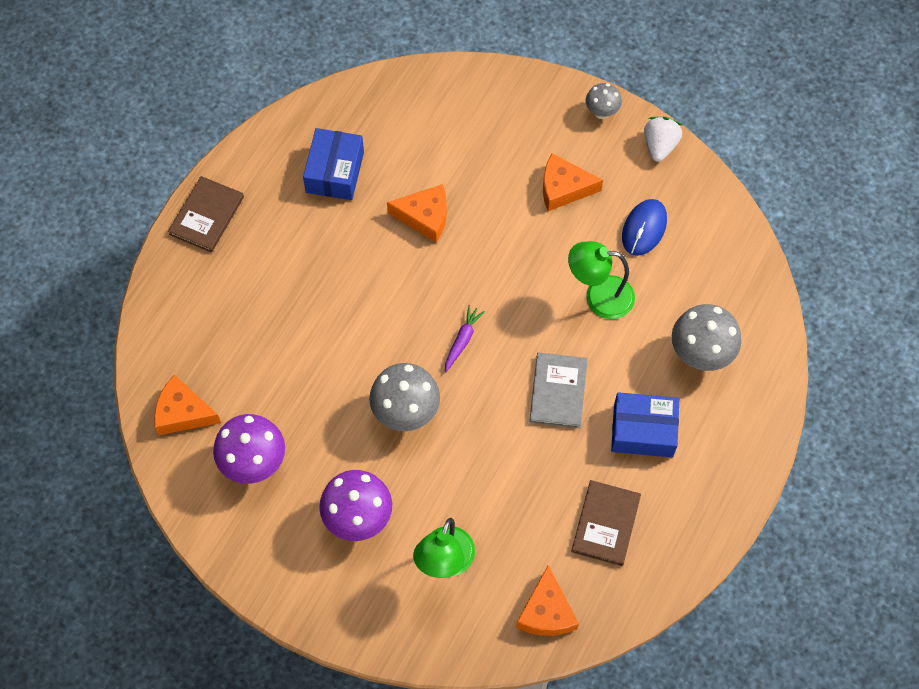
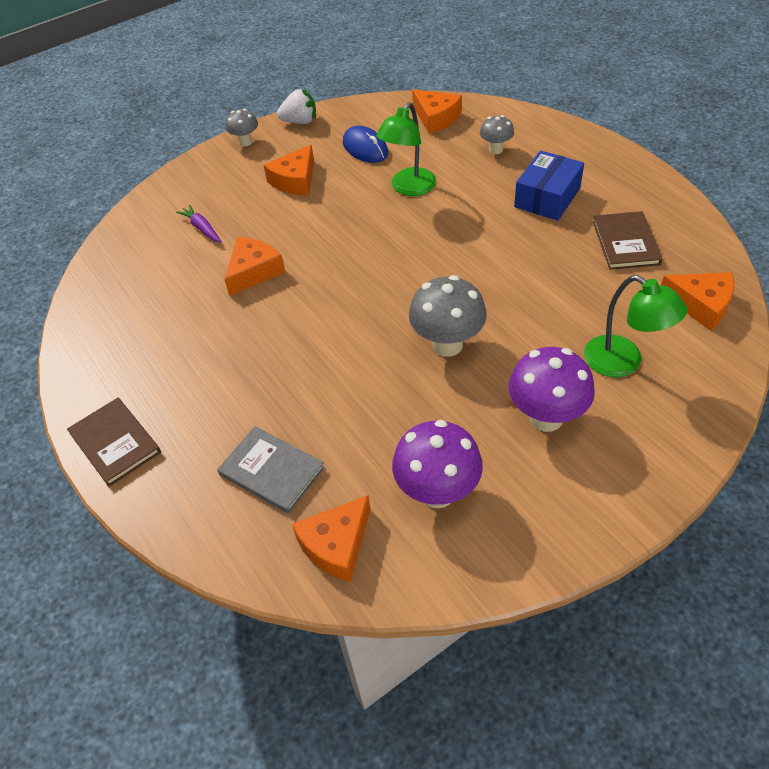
camera: 60 degrees left, 15 degrees down
(335, 172) = (156, 321): blue box -> none
(462, 340) = (396, 282): purple carrot -> purple carrot (202, 228)
(558, 391) = (483, 236): grey book -> grey book (271, 471)
(606, 524) = (626, 243): brown book -> brown book turned 45 degrees clockwise
(659, 146) = (300, 121): white strawberry -> white strawberry turned 135 degrees clockwise
(700, 355) = (495, 150): grey mushroom -> grey mushroom, size x0.57
(729, 275) = (436, 118): none -> orange cheese

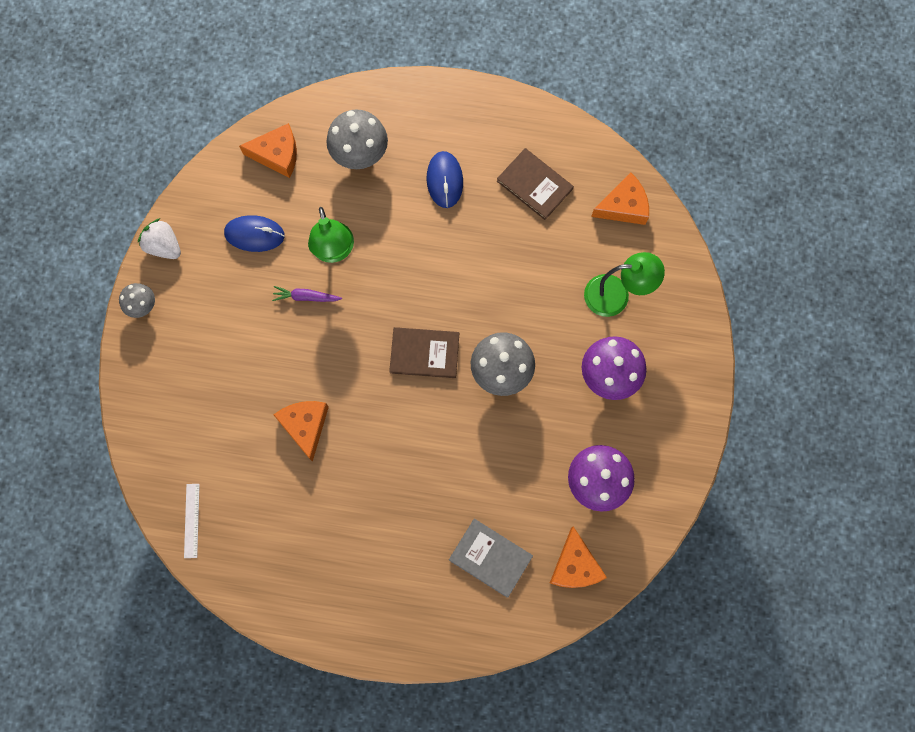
camera: 50 degrees left, 25 degrees up
(108, 270) = (192, 520): none -> white ruler
(115, 443) = (372, 632): brown book -> brown book (424, 353)
(202, 228) = (216, 422): purple carrot -> purple carrot (306, 297)
(271, 471) = (490, 558): grey book -> grey book turned 45 degrees clockwise
(295, 180) = (235, 314): orange cheese -> none
(300, 121) = (164, 246): white strawberry -> white strawberry turned 90 degrees counterclockwise
(495, 150) = (360, 156): grey mushroom -> grey mushroom, size x1.77
(547, 197) = (444, 180): blue box -> blue mouse

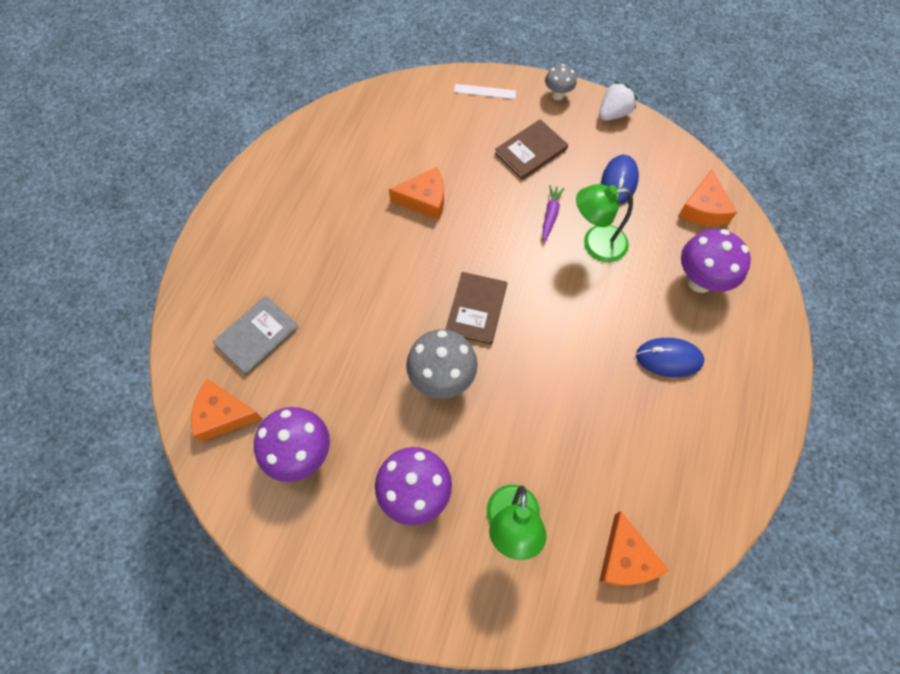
camera: 100 degrees right, 10 degrees down
(192, 520) = (362, 111): white ruler -> white ruler (485, 91)
(360, 156) = (699, 281): grey mushroom -> purple mushroom
(534, 185) = (659, 455): brown book -> brown book (531, 151)

